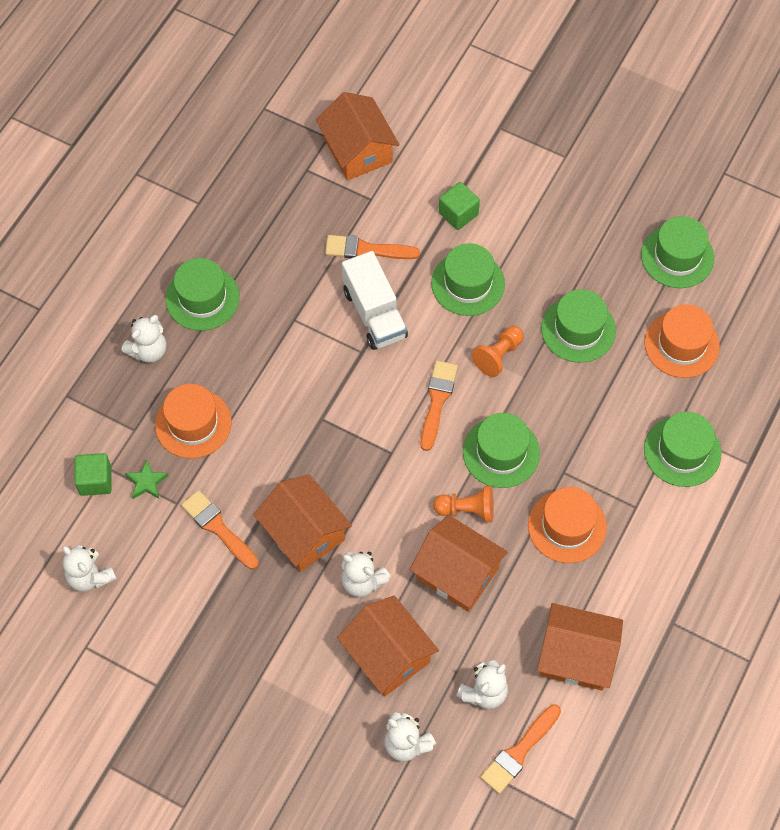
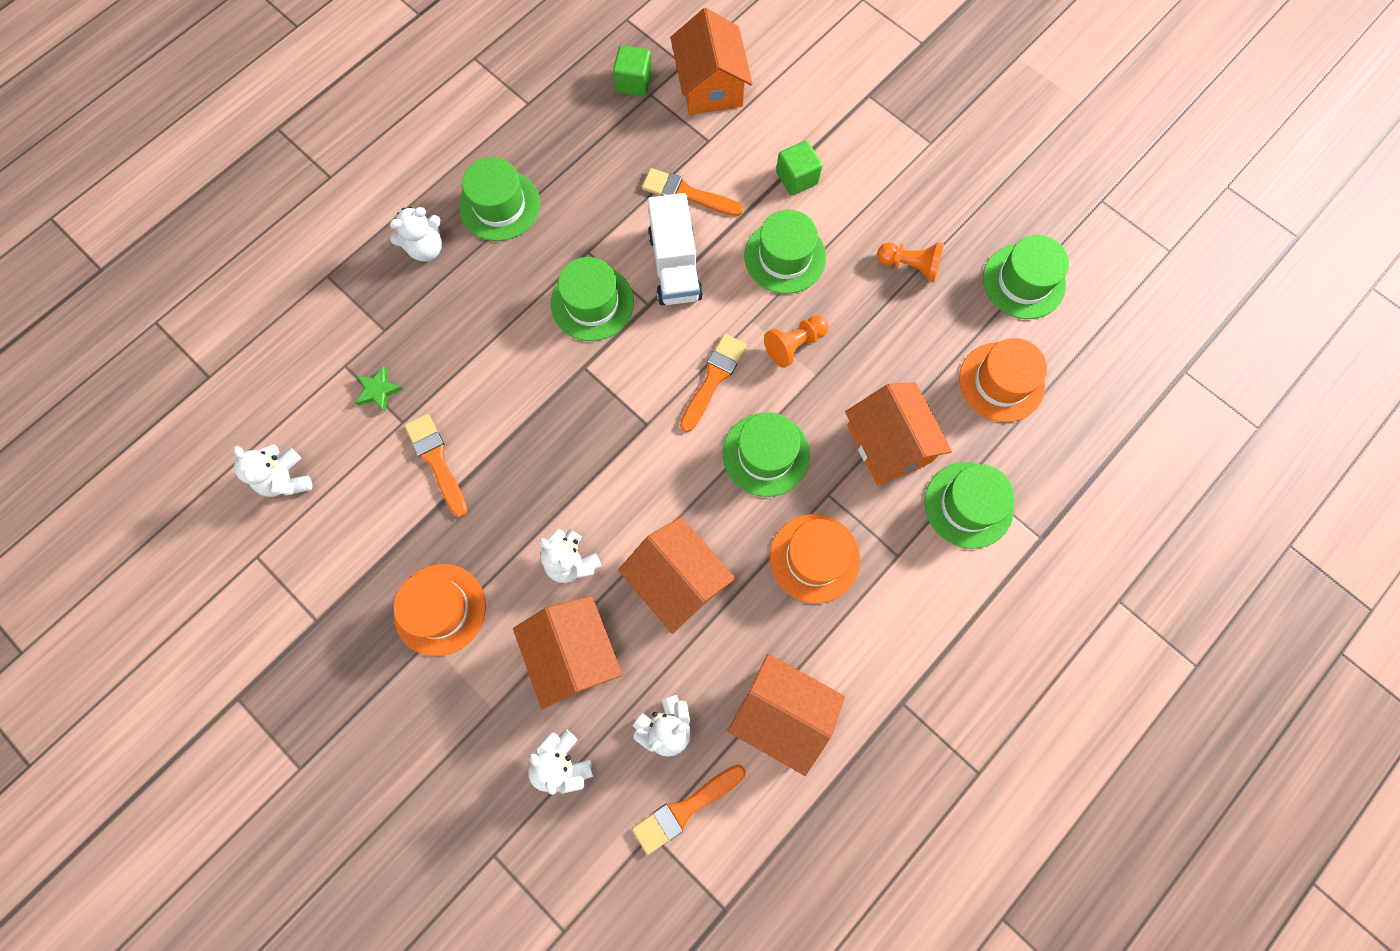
camera: 15 degrees right, 10 degrees up
(95, 480) = (326, 375): green cube -> green cube (634, 82)
(193, 423) = (447, 339): orange hat -> orange hat (440, 609)
(304, 533) = (526, 490): orange house -> orange house (889, 443)
(467, 510) = (709, 510): orange pawn -> orange pawn (910, 266)
(578, 329) = (890, 337): green hat -> green hat (592, 303)

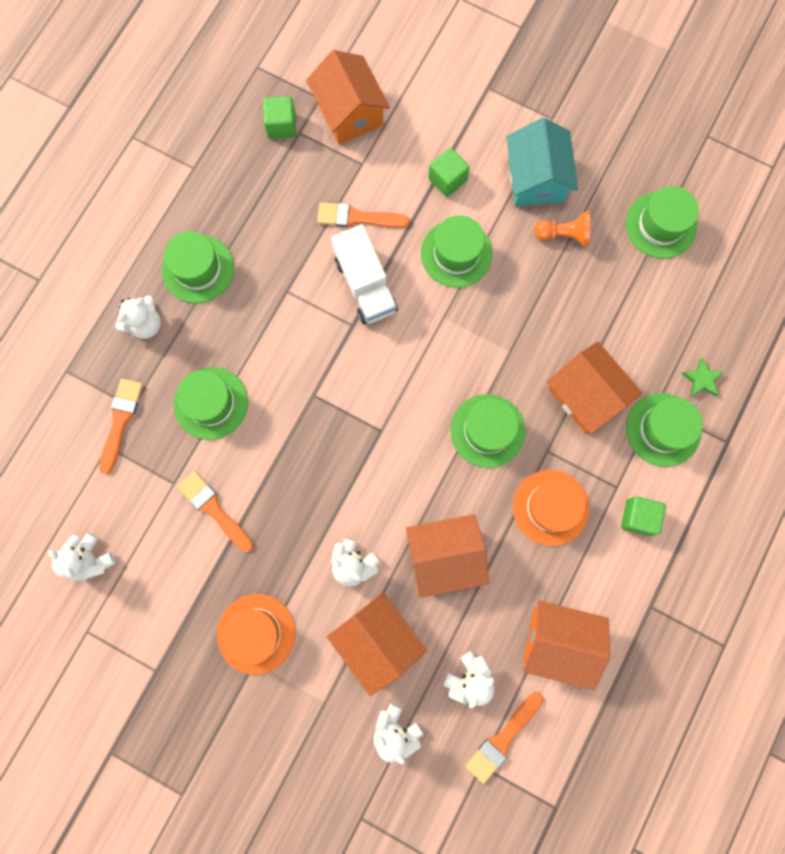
camera: 15 degrees left, 5 degrees up
(378, 390) = (145, 461): green star -> green star (701, 379)
(592, 303) = (304, 336): green hat -> green hat (211, 403)
(677, 580) = (444, 556): orange house -> orange house turned 45 degrees counterclockwise
(713, 379) = (426, 377): orange brush -> orange brush (121, 421)
(794, 344) = (485, 329): orange pawn -> none
(895, 200) = (536, 178): none -> turquoise house
(913, 596) = (638, 517): none -> green cube
(1001, 382) = (663, 318): orange hat -> none

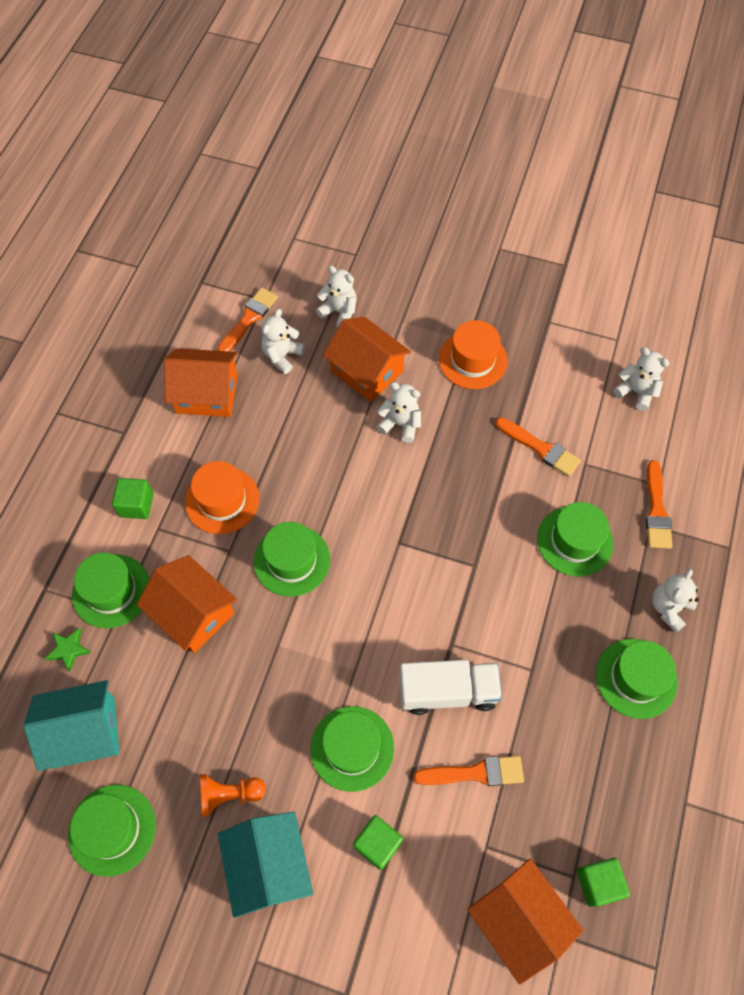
camera: 170 degrees right, 15 degrees down
(365, 285) = (447, 692): white truck -> white truck turned 120 degrees clockwise
(444, 556) = (318, 444): orange house -> none
(685, 305) = (84, 732): none -> turquoise house

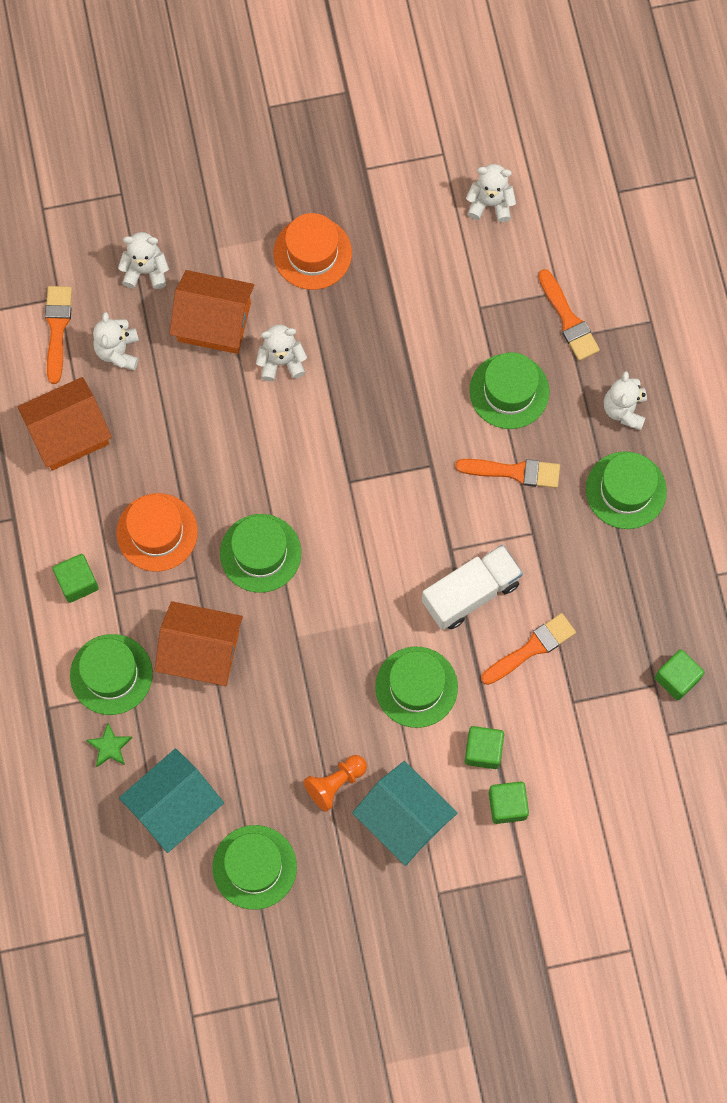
camera: 30 degrees left, 10 degrees up
(370, 912) = (507, 805): none -> green cube
(519, 920) = (628, 742): orange house -> none
(540, 448) = (429, 314): orange brush -> orange brush (514, 472)

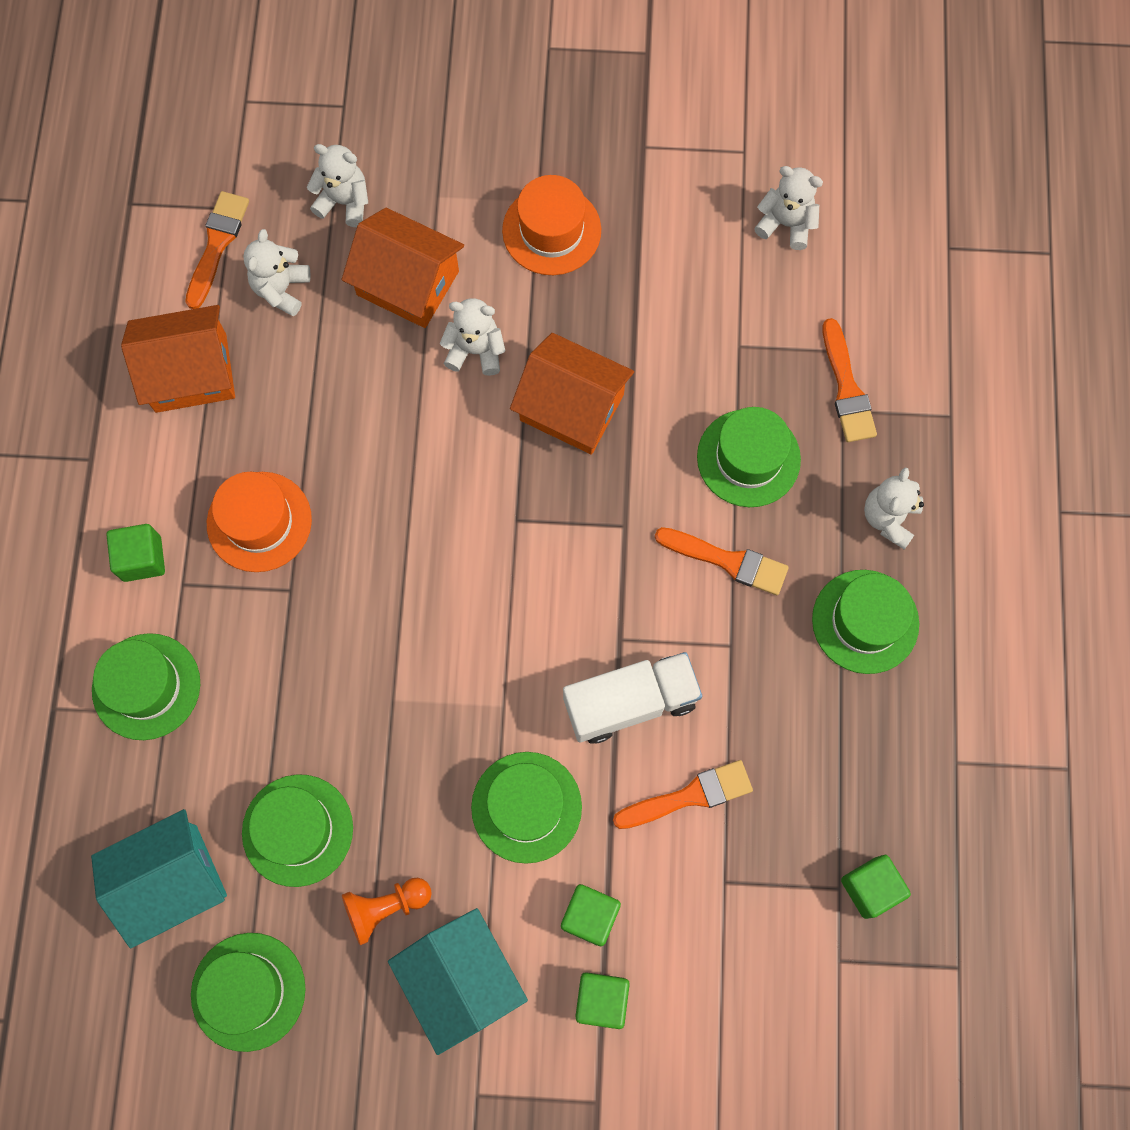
camera: 15 degrees right, 0 degrees up
(110, 747) = (114, 780): green star -> none
(201, 652) = (267, 687): orange house -> orange house (571, 407)
(260, 553) = (379, 581): green hat -> green hat (297, 830)

